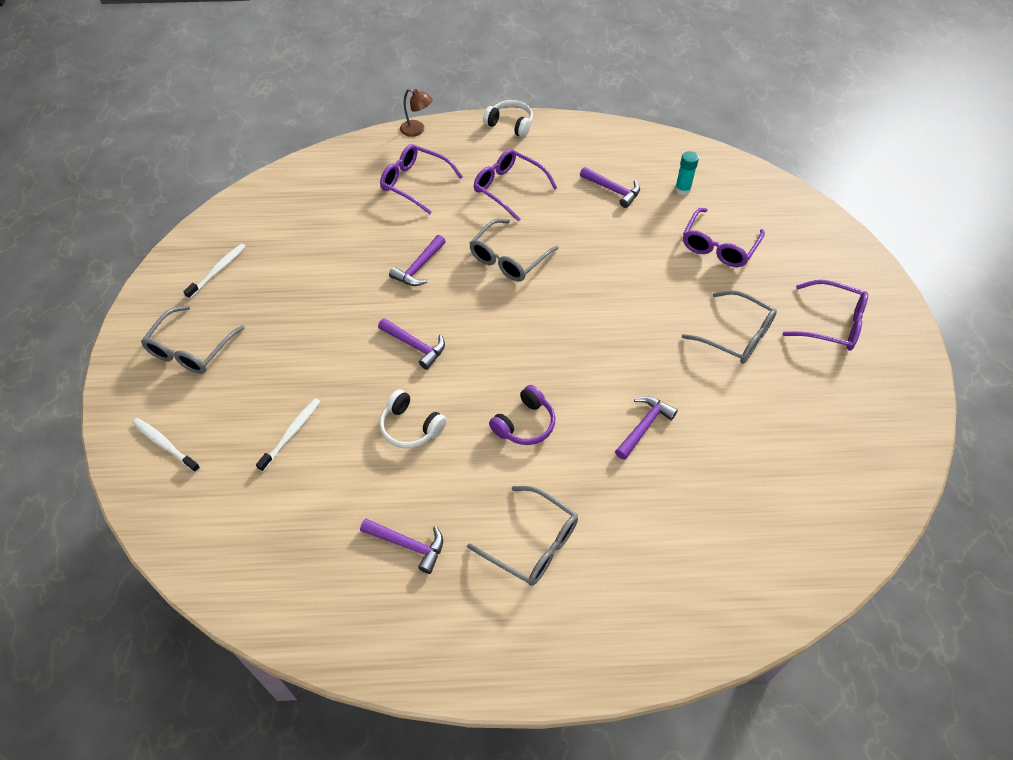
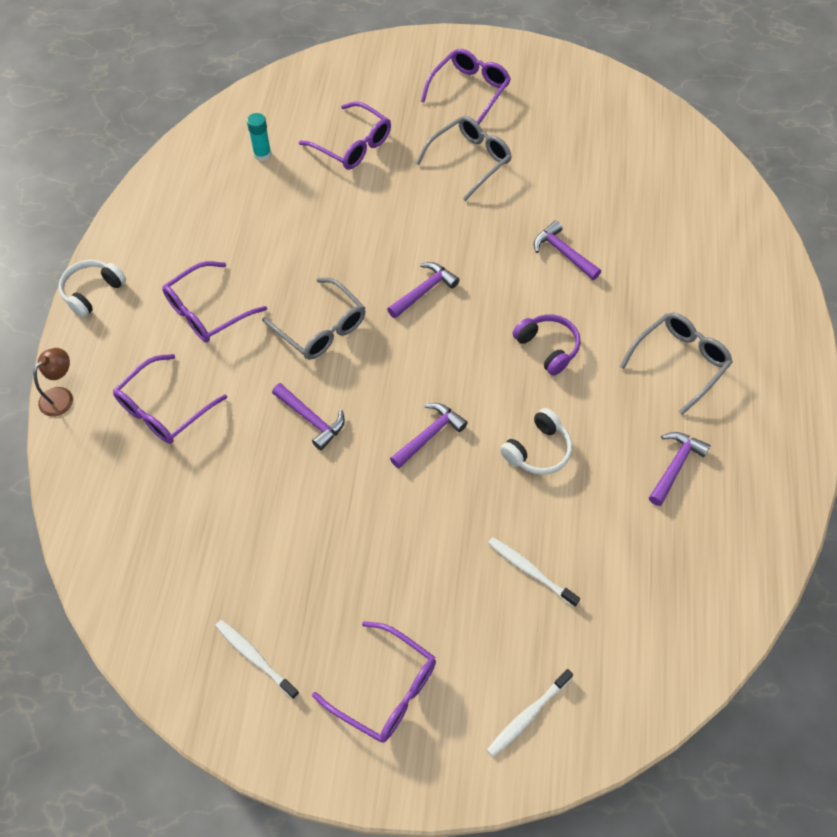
camera: 80 degrees left, 5 degrees up
(191, 349) = (385, 689): grey glasses -> purple glasses
(613, 190) = (243, 214): purple hammer -> purple hammer (424, 291)

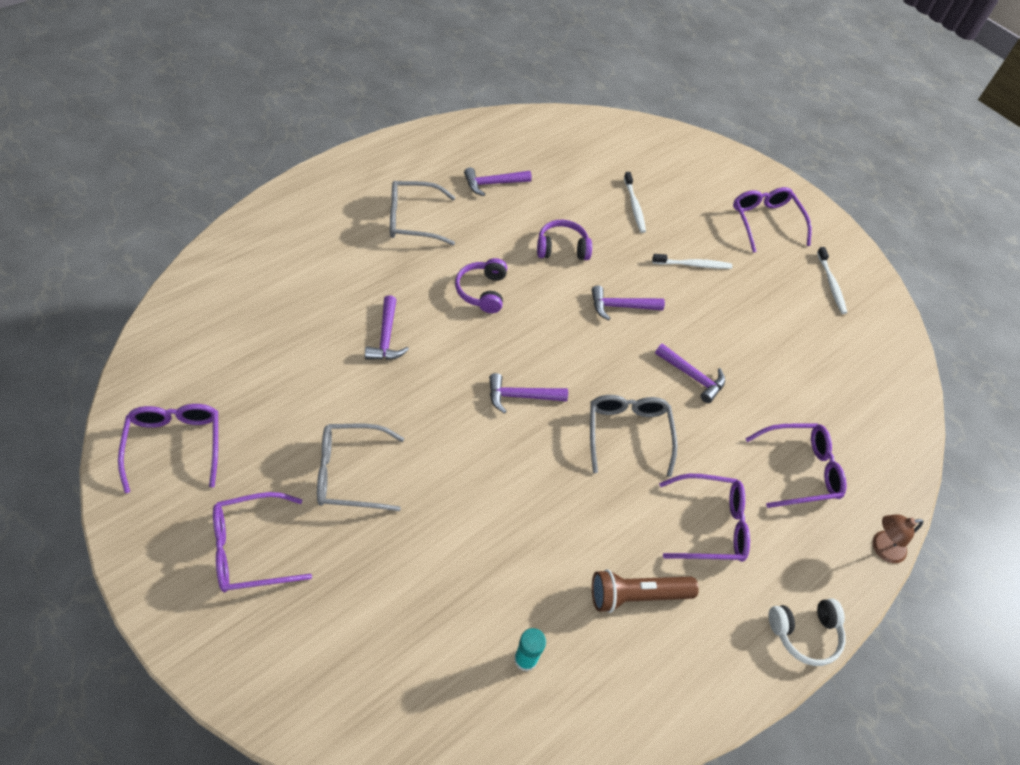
camera: 145 degrees left, 5 degrees down
(224, 231) = (637, 595): none -> brown flashlight
(311, 419) = (692, 376): purple hammer -> purple hammer turned 135 degrees clockwise
(352, 145) = (429, 587): purple glasses -> purple glasses (175, 445)
(527, 715) = (699, 164): white toothbrush -> white toothbrush (693, 265)
(538, 450) = (562, 248): white headphones -> purple headphones

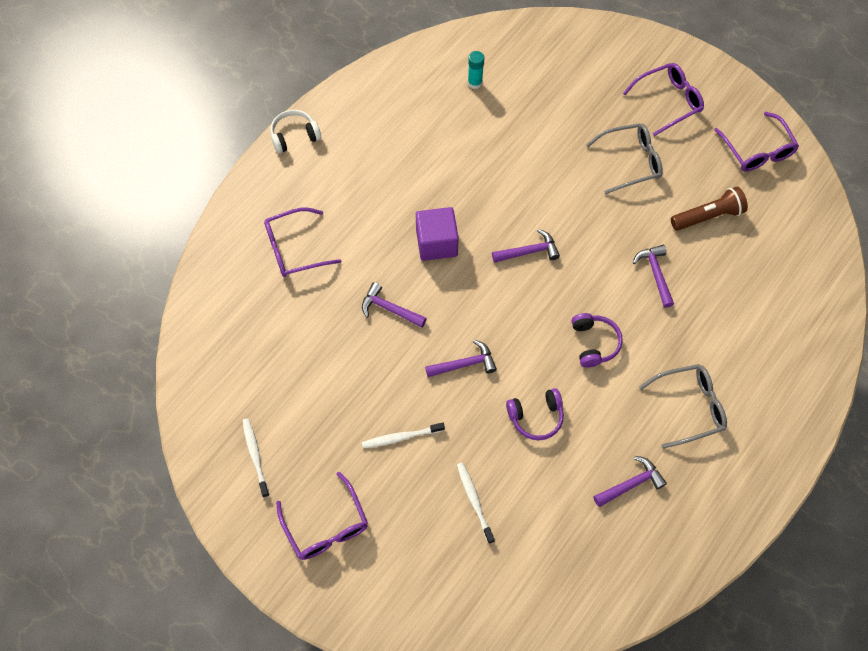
camera: 175 degrees right, 10 degrees up
(628, 433) = (436, 243): grey glasses -> purple cube
(637, 595) = (411, 132): brown flashlight -> brown flashlight (708, 216)
(710, 525) = (364, 190): purple glasses -> none
(882, 548) = (233, 204): brown lamp -> none

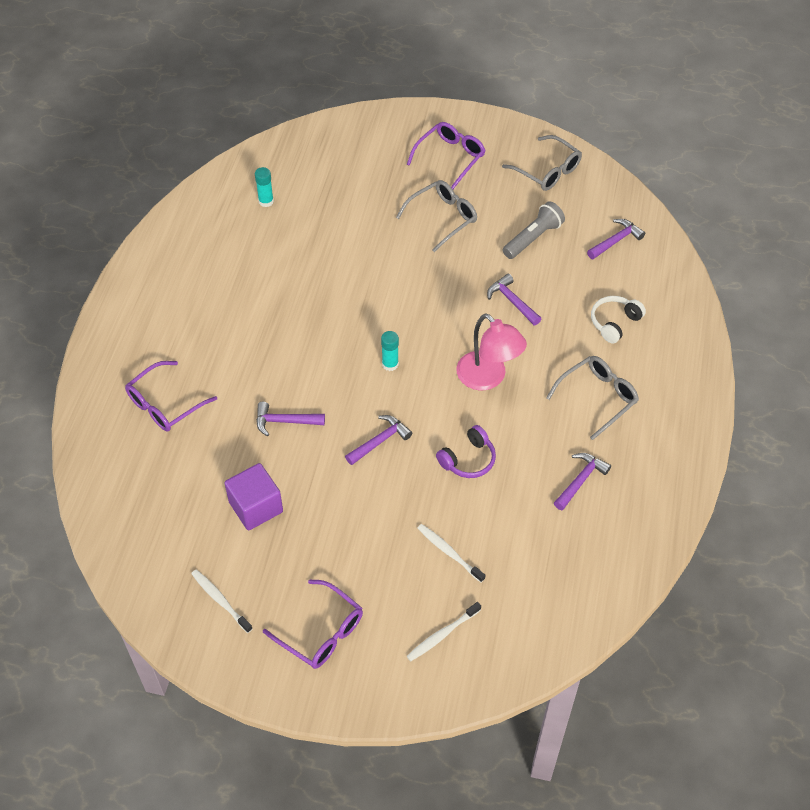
camera: 25 degrees left, 10 degrees down
(294, 136) = (114, 306): white headphones -> white headphones (614, 322)
(401, 437) = (353, 526): white toothbrush -> white toothbrush (442, 635)
(436, 243) = (300, 349): purple cube -> purple cube (256, 507)
(510, 291) = (390, 364): none -> turquoise glue stick
(529, 251) = (390, 324): purple hammer -> purple hammer (616, 240)
(594, 343) = (488, 378): purple headphones -> pink lamp
(708, 216) = (533, 238): brown flashlight -> grey flashlight
(757, 150) = (547, 171): purple glasses -> grey glasses

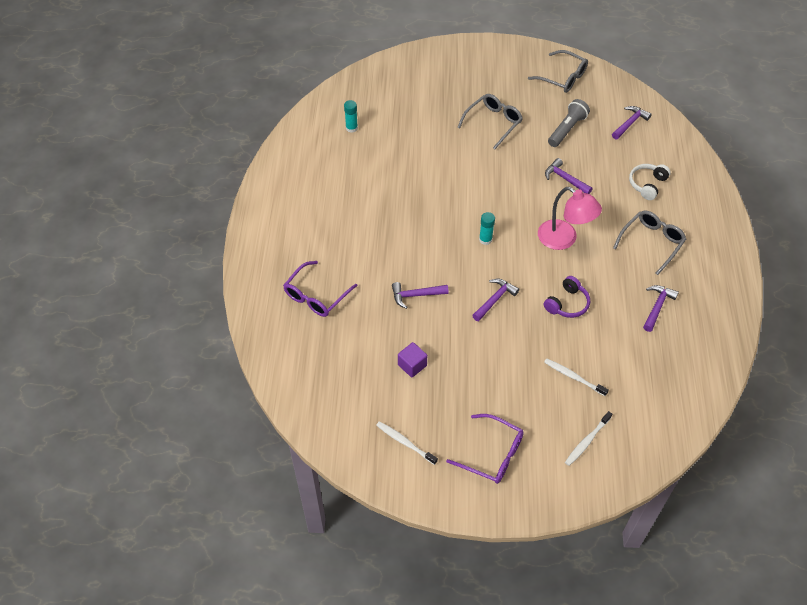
camera: 10 degrees left, 0 degrees up
(256, 507) = (412, 365): purple cube -> purple cube, size x0.65
(450, 158) = (485, 77): purple glasses -> none

